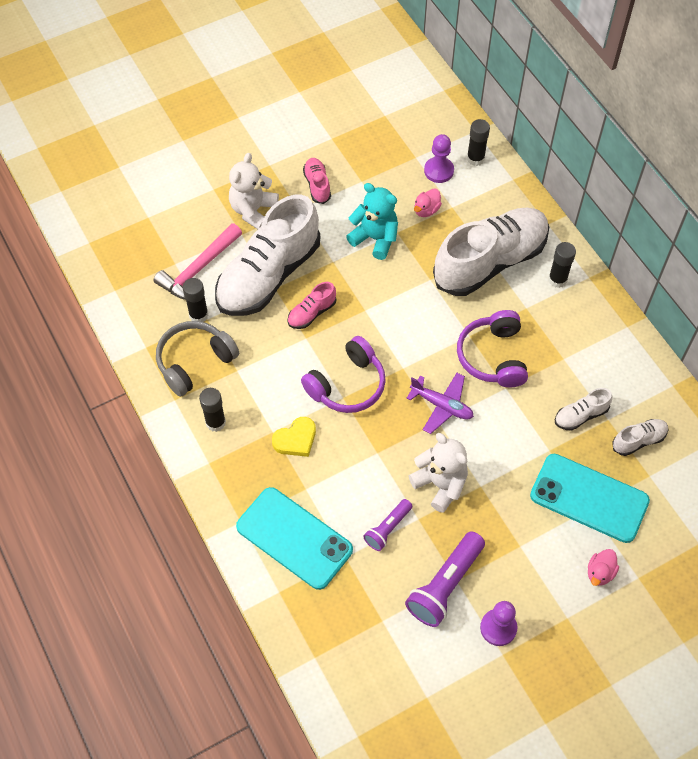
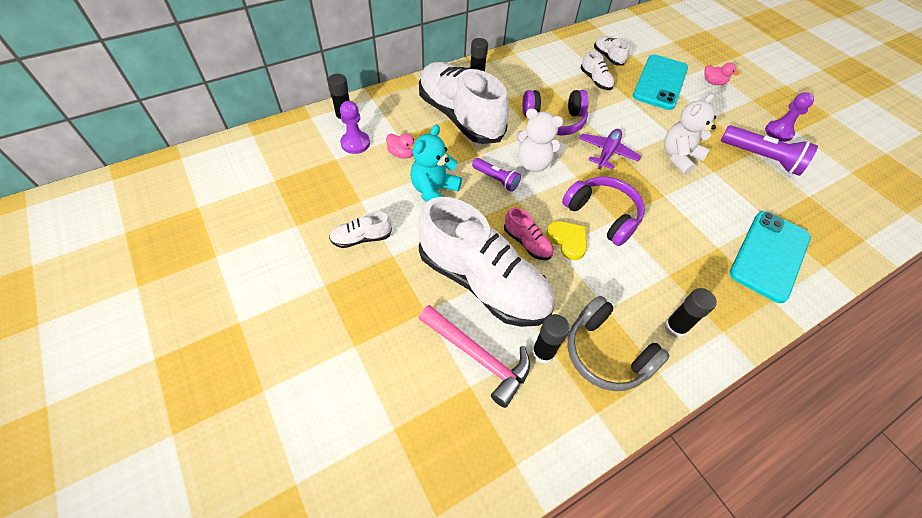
camera: 95 degrees left, 5 degrees down
(253, 211) = (392, 300): white teddy bear -> white teddy bear (534, 163)
(296, 439) = (671, 255): yellow heart -> yellow heart (567, 241)
(317, 185) = (361, 238): pink shoe -> white shoe
(387, 528) = (731, 190): purple flashlight -> purple flashlight (496, 179)

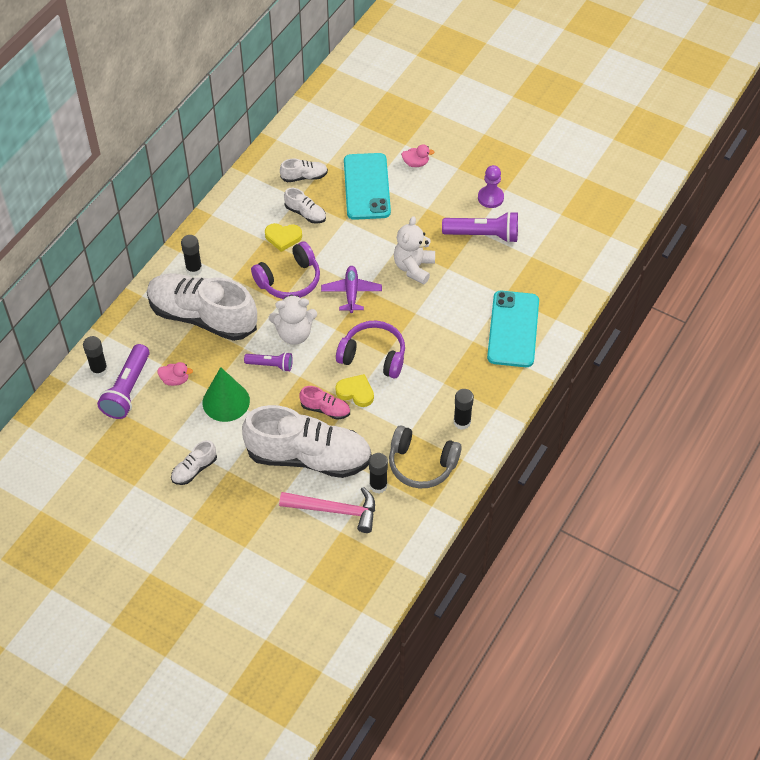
camera: 25 degrees left, 0 degrees up
(355, 143) = (127, 389): purple pawn -> purple flashlight
(434, 191) = (226, 401): turquoise teddy bear -> green cone
(566, 89) = (283, 237): none -> yellow heart
(607, 57) = (304, 177): white shoe -> white shoe turned 135 degrees clockwise

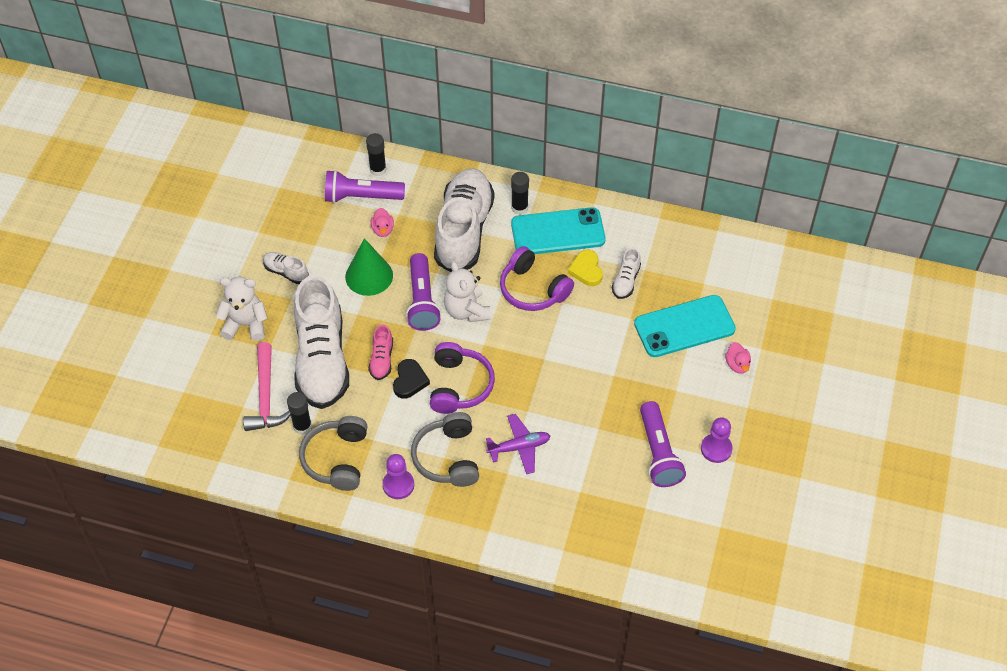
camera: 75 degrees right, 0 degrees up
(270, 365) = (422, 301): purple flashlight -> purple flashlight, size x1.70
(304, 177) = (675, 267): white shoe -> none
(351, 292) = (535, 347): purple plane -> purple plane (519, 447)
(356, 392) = (409, 381): yellow heart -> black heart
(414, 267) = (588, 396): white teddy bear -> white teddy bear (246, 324)
(445, 380) = (448, 457): none -> grey headphones
(462, 422) = (398, 485): black glue stick -> purple pawn
(513, 329) = (535, 509): turquoise phone -> turquoise phone (558, 232)

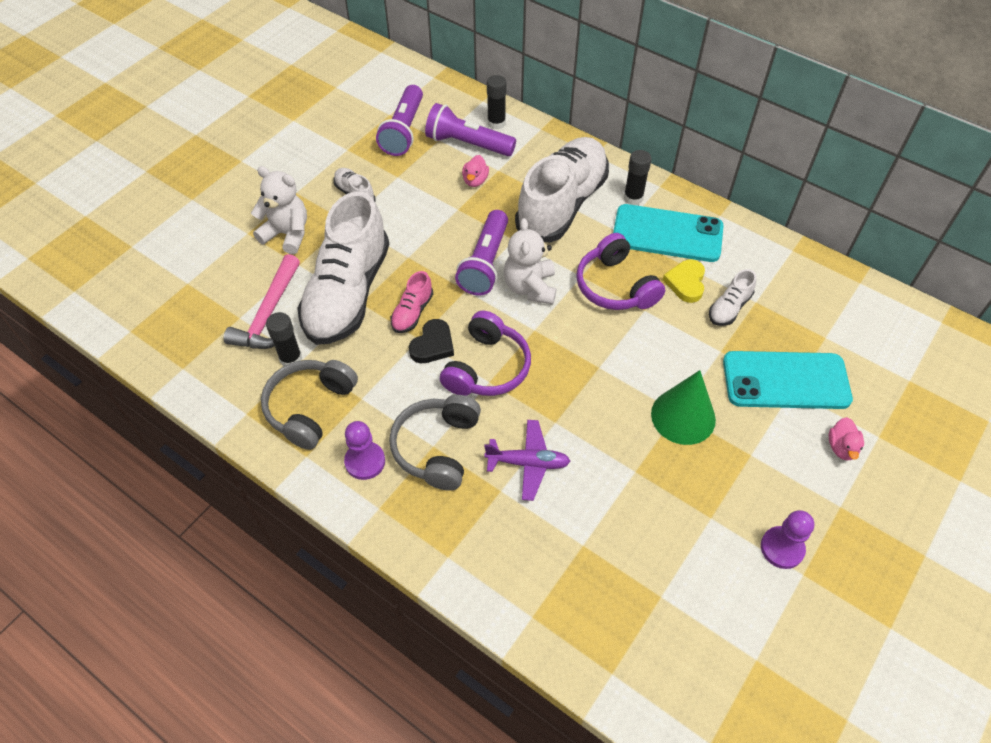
camera: 20 degrees right, 0 degrees up
(369, 276) = (439, 222): green cone -> green cone (683, 416)
(658, 453) = (702, 528): purple flashlight -> purple flashlight (403, 131)

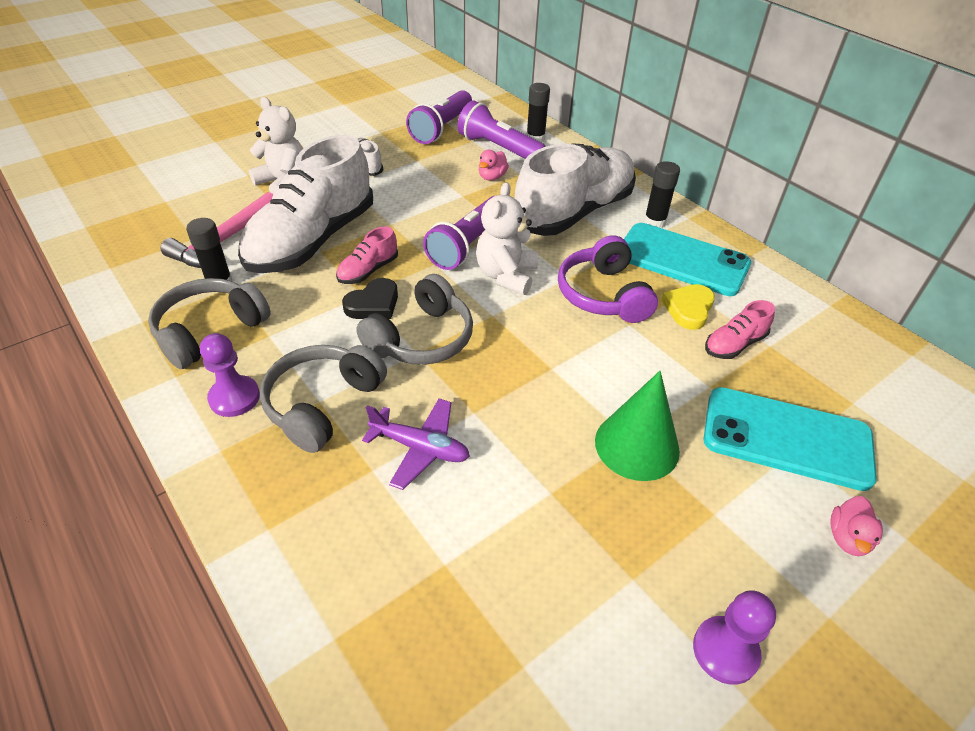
camera: 15 degrees right, 10 degrees down
(487, 367) = (421, 338): purple headphones -> grey headphones
(729, 308) = (734, 344): white shoe -> pink shoe

